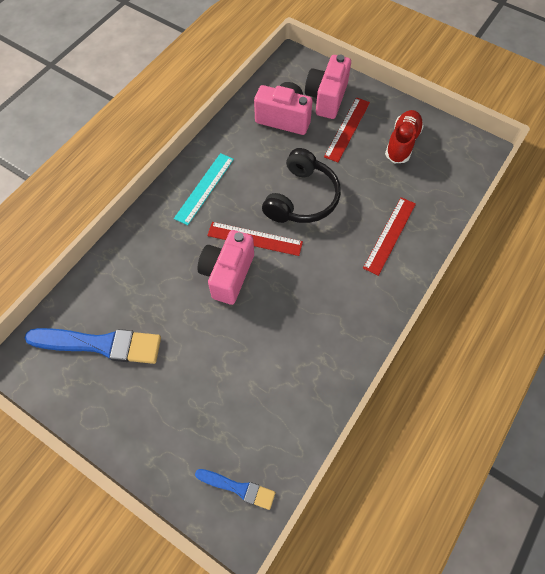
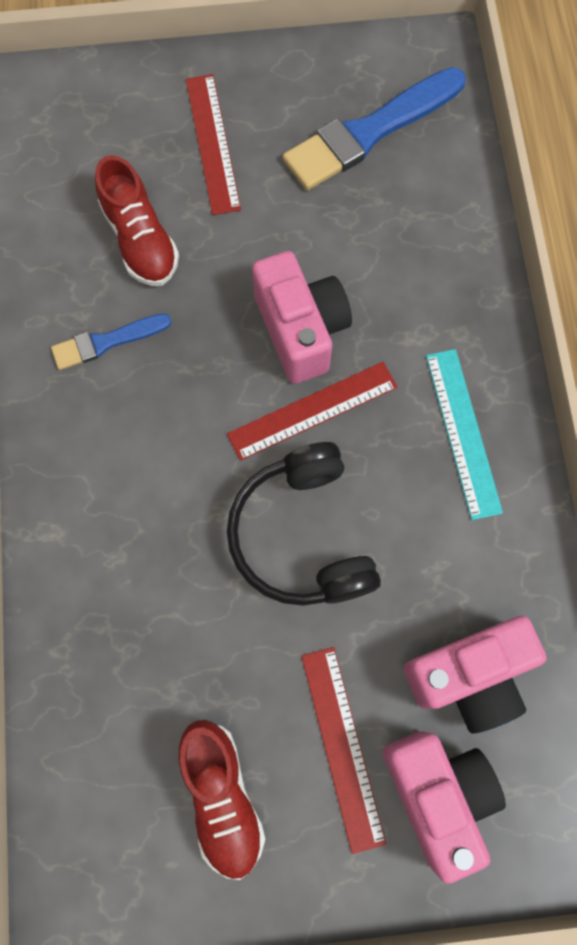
camera: 140 degrees right, 10 degrees up
(238, 488) = (71, 116): blue brush -> blue brush (106, 342)
(262, 377) = (140, 240): none -> red shoe
(390, 235) = (116, 577): red ruler -> red ruler (212, 143)

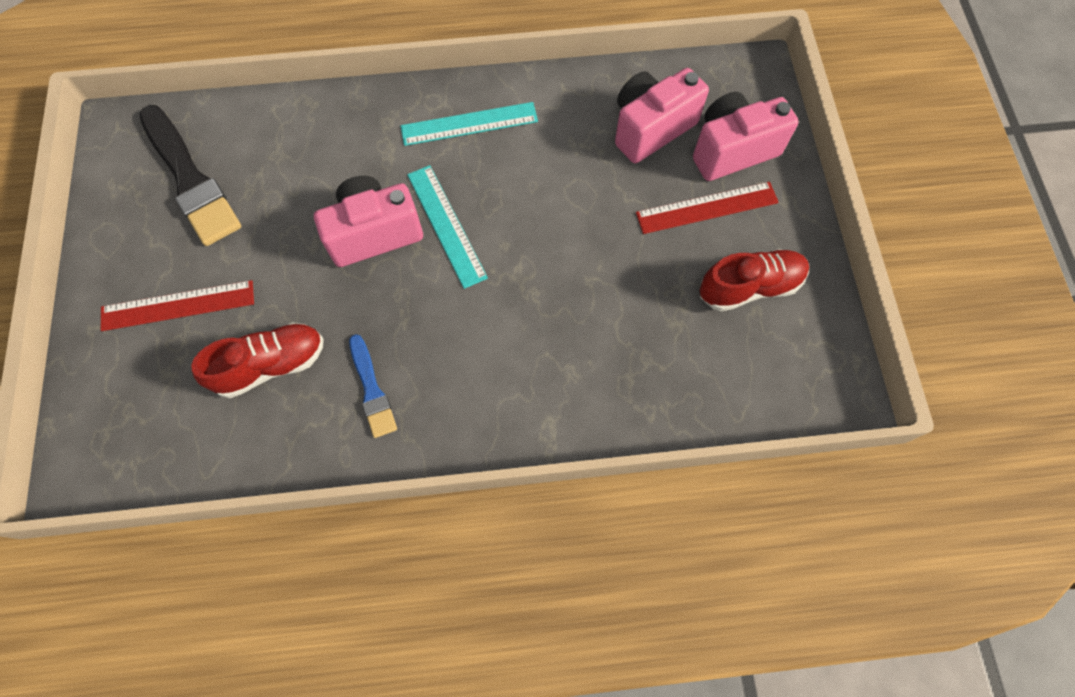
camera: 90 degrees left, 5 degrees down
(302, 535) = (550, 233): black headphones -> none
(312, 410) = (446, 225): red ruler -> turquoise ruler
(369, 132) = (190, 180): blue brush -> black brush
(469, 675) = (651, 128): pink camera -> pink camera turned 105 degrees counterclockwise

